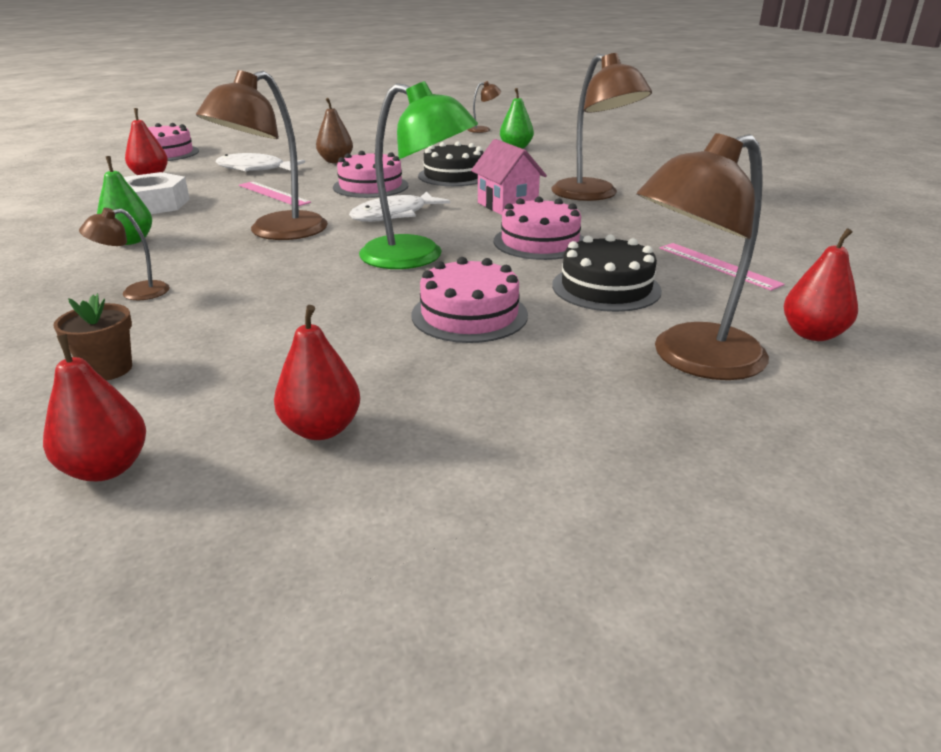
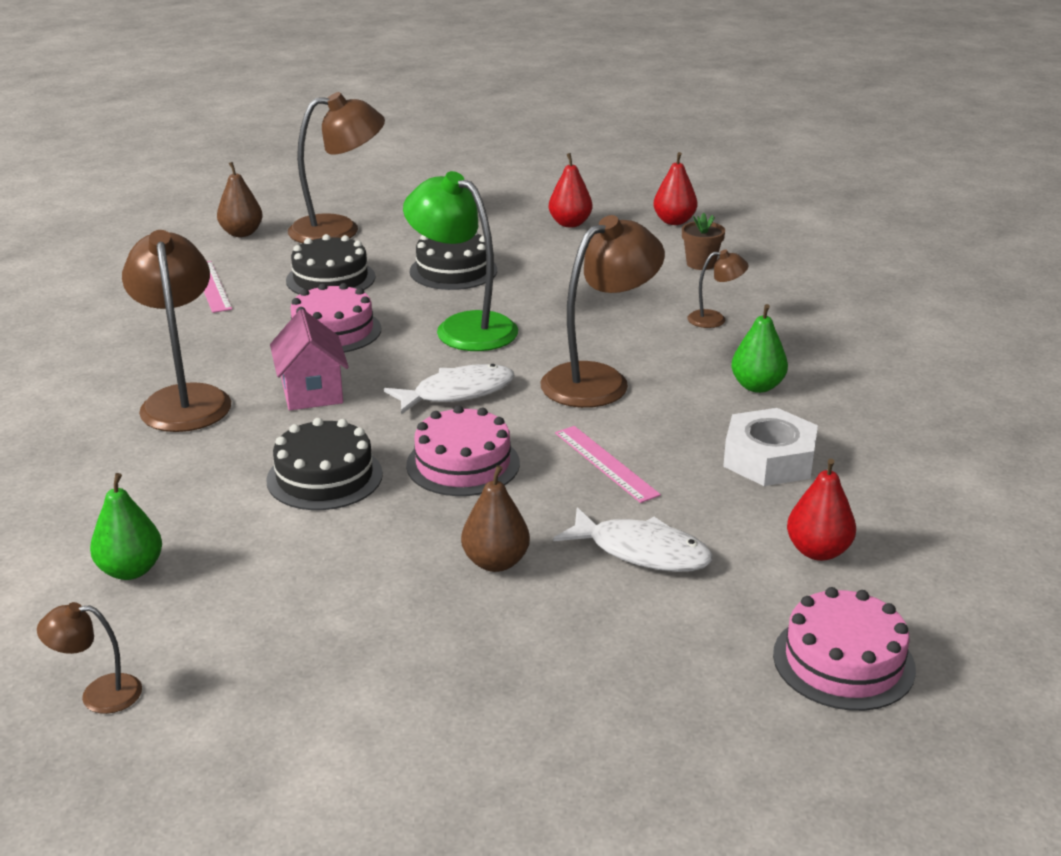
camera: 165 degrees left, 0 degrees up
(469, 315) = (453, 270): pink cake -> black cake
(812, 334) = (242, 233): red pear -> brown pear

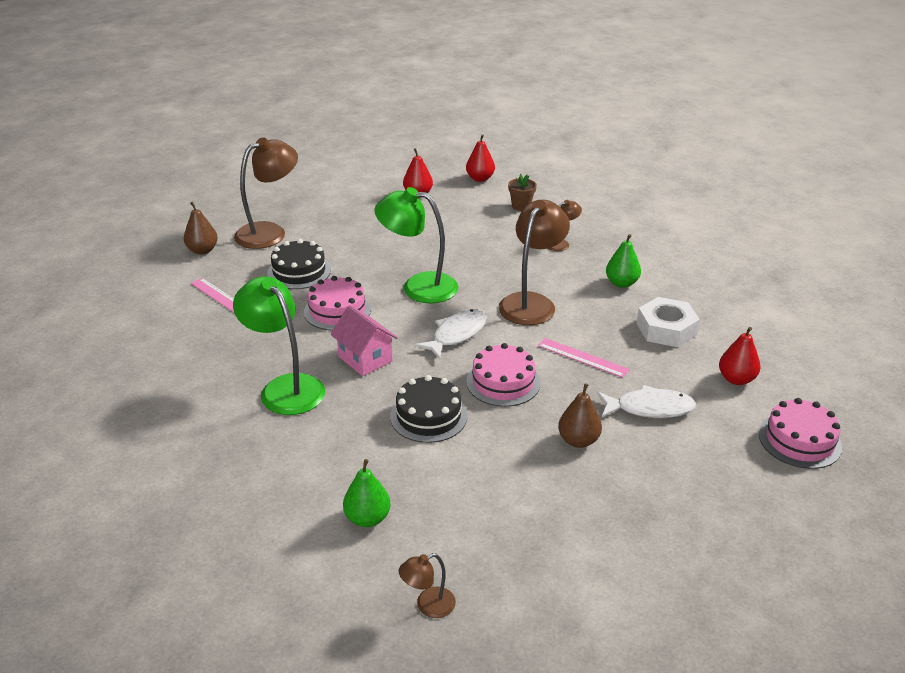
camera: 25 degrees left, 5 degrees up
(185, 399) = (285, 387): brown lamp -> green lamp
(453, 270) = (375, 246): black cake -> none

